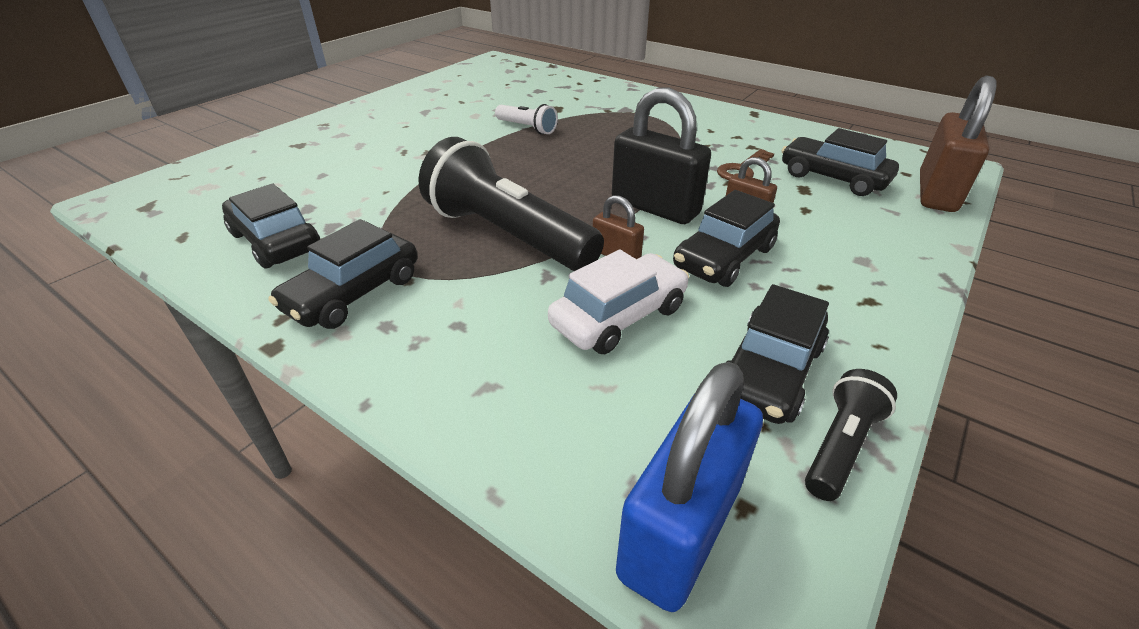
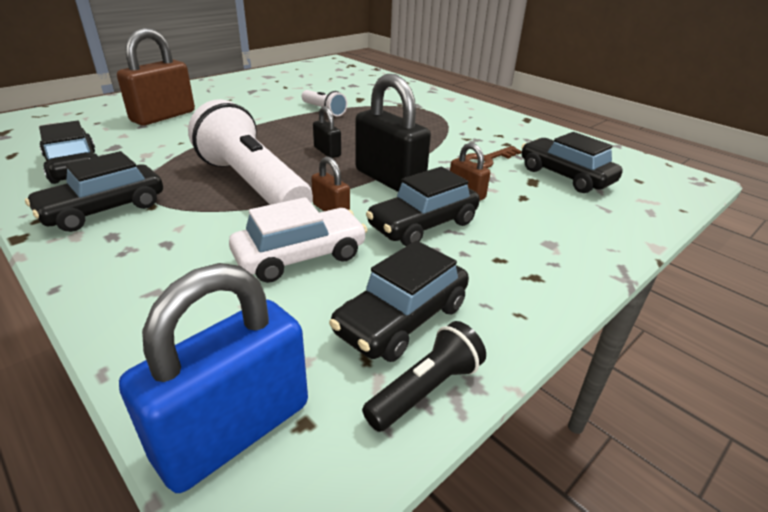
camera: 10 degrees right, 5 degrees down
(507, 235) = (252, 185): black flashlight -> white flashlight
(565, 181) = (327, 152): none -> black padlock
(936, 193) = (658, 199): brown padlock -> brown padlock (163, 116)

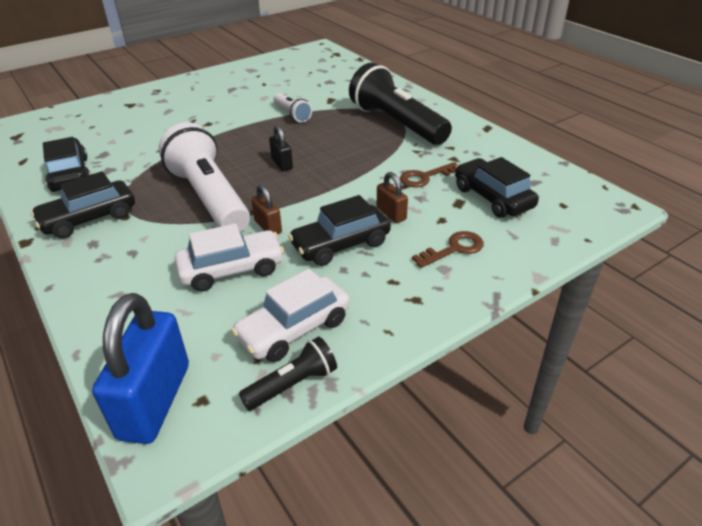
camera: 10 degrees right, 5 degrees up
(163, 116) = (148, 120): brown padlock -> none
(234, 430) = (155, 401): blue padlock -> blue padlock turned 45 degrees counterclockwise
(389, 179) = (328, 196): black padlock -> none
(402, 319) = (294, 329): black car -> white car
(435, 117) = (396, 124): none -> black flashlight
(551, 224) = (454, 249): none -> brown key

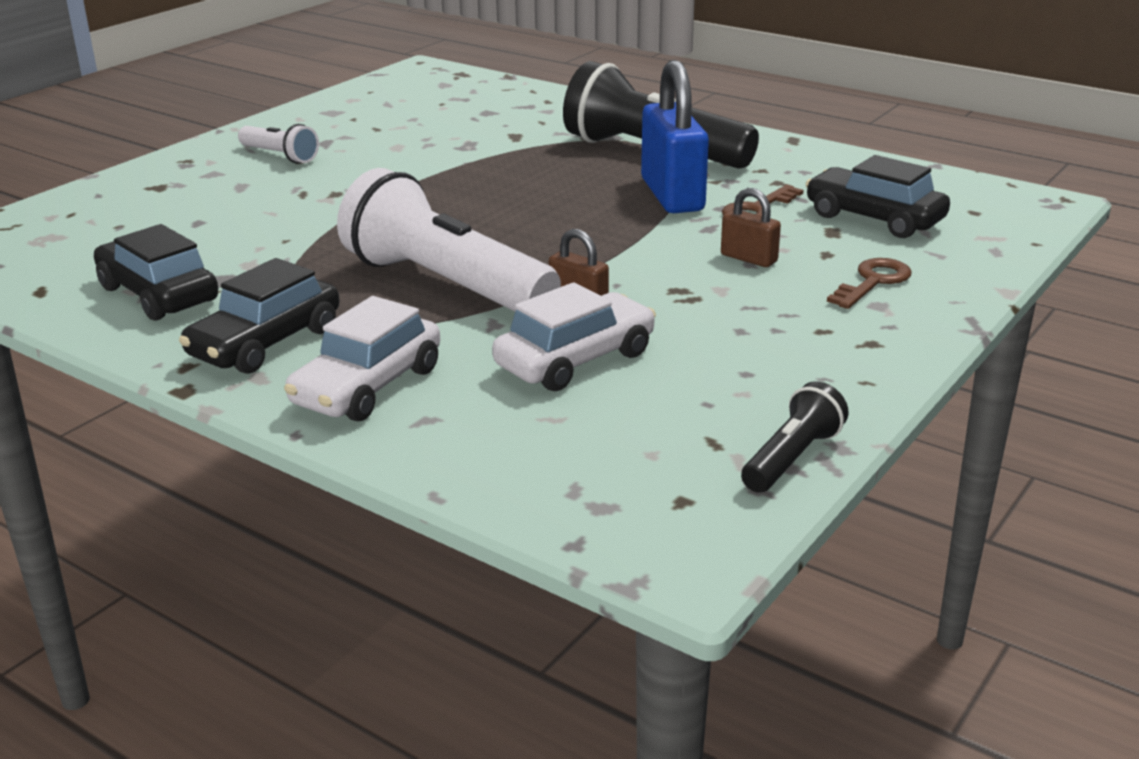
camera: 20 degrees left, 10 degrees down
(155, 401) = (616, 515): blue padlock -> blue padlock (672, 195)
(282, 164) = (520, 226): black padlock -> none
(292, 114) = (471, 162): white flashlight -> white flashlight (280, 156)
(294, 329) = (735, 404): white car -> white car (367, 386)
(341, 244) = (710, 304): black car -> none

